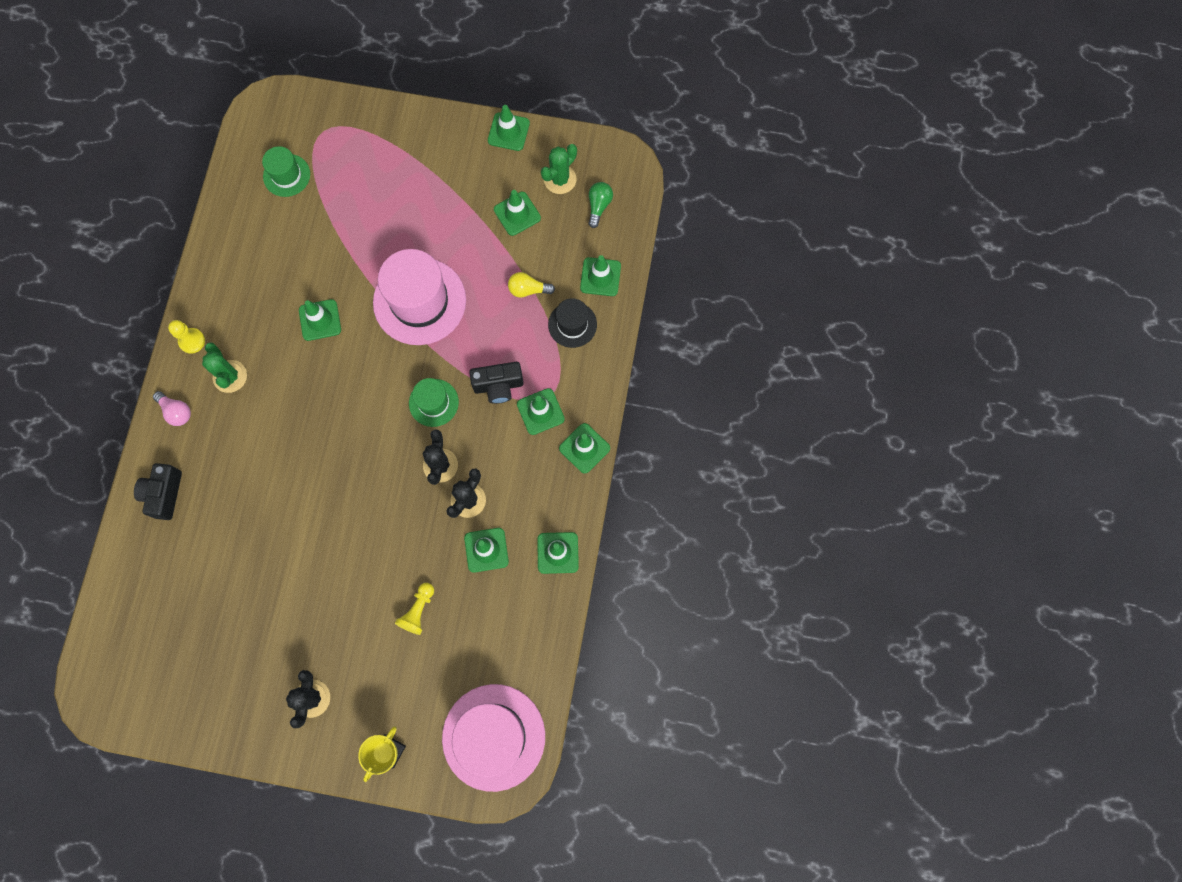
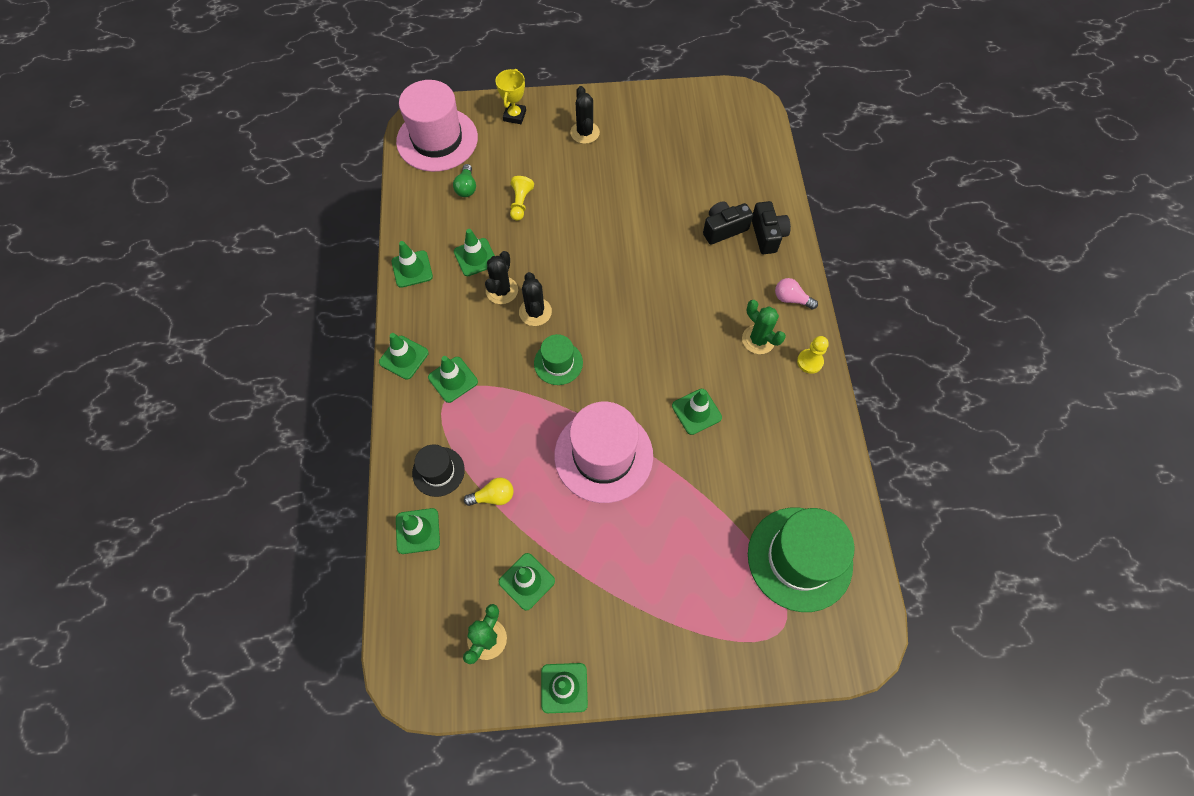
camera: 165 degrees right, 10 degrees down
(286, 175) = (799, 558): green hat -> green hat, size x1.91
(498, 386) = (500, 393): black camera -> black camera (723, 229)
(599, 206) = (434, 616): green light bulb -> green light bulb (466, 187)

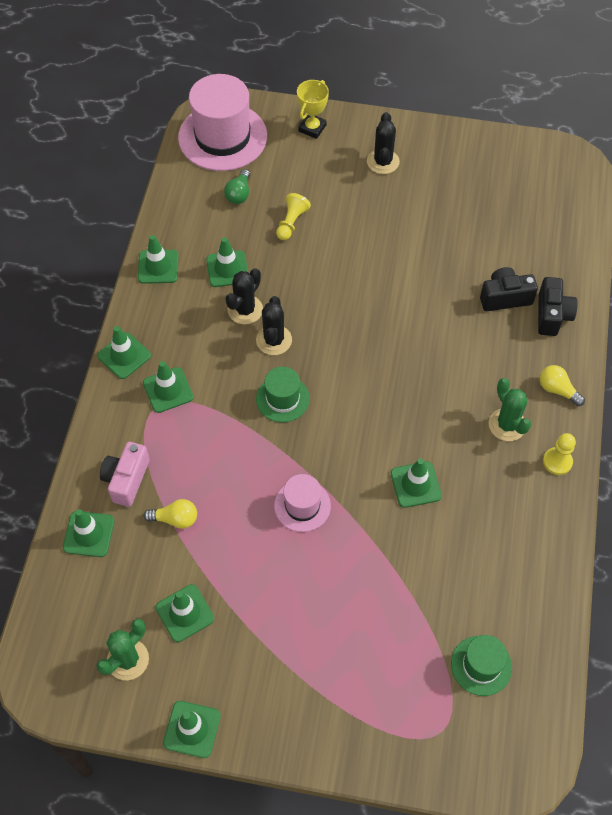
camera: 15 degrees right, 5 degrees down
(438, 471) = (126, 480): black hat -> pink camera
(603, 455) = (302, 505): pink hat -> pink hat, size x0.52
(791, 299) = (557, 390): pink light bulb -> yellow light bulb
(799, 558) = (481, 665): green hat -> green hat, size x0.52

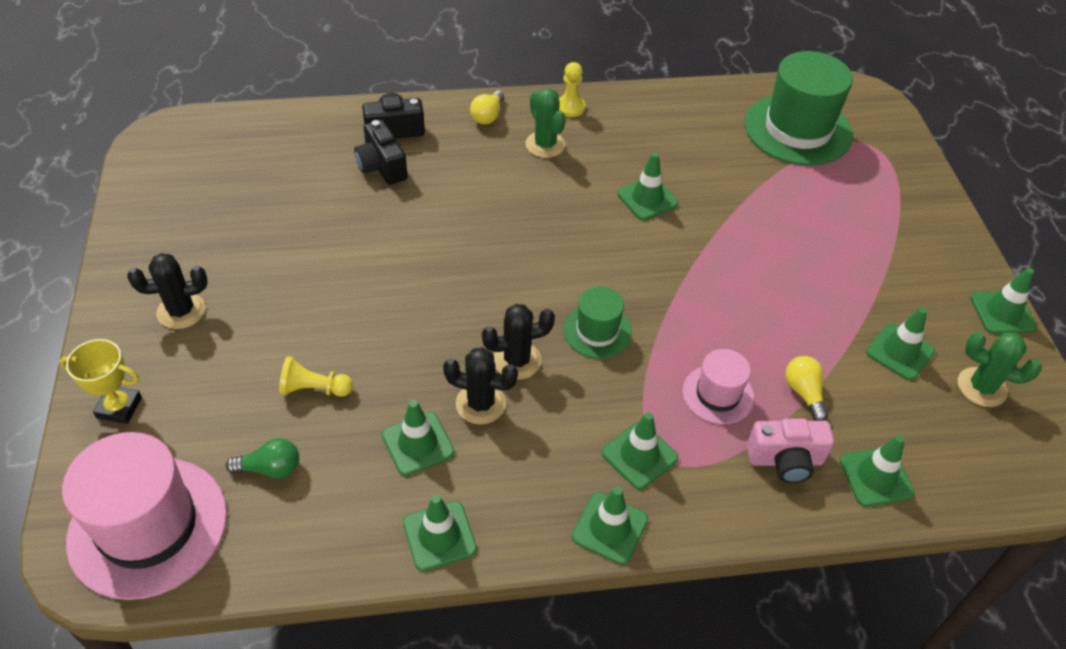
camera: 110 degrees left, 10 degrees down
(302, 505) = (721, 282): pink hat -> pink hat (718, 394)
(481, 665) = (798, 129): green hat -> green hat, size x1.91
(507, 425) = (545, 145): green cactus -> green cactus turned 75 degrees counterclockwise

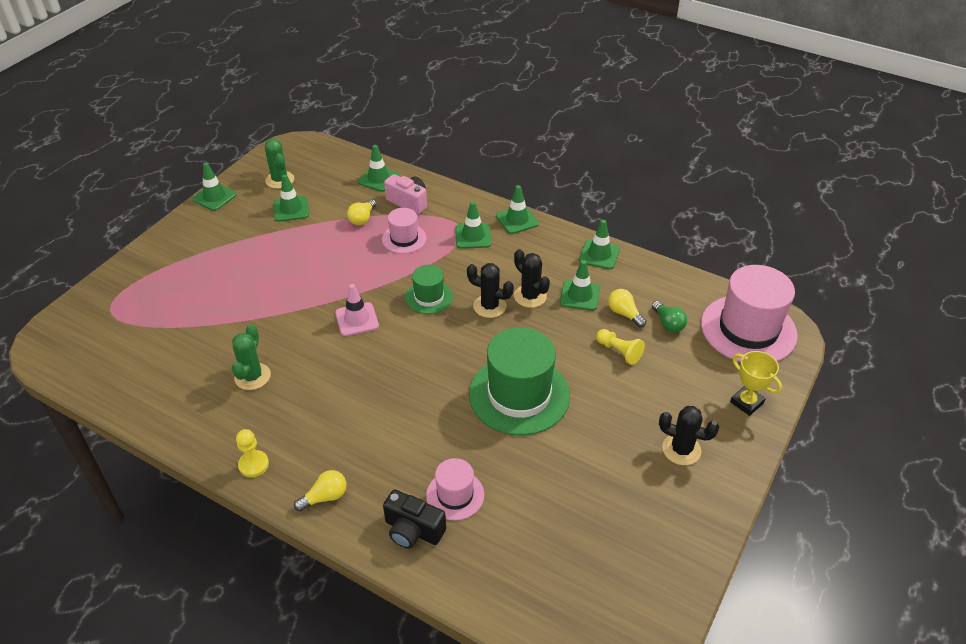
camera: 140 degrees left, 5 degrees down
(270, 468) = (668, 323): green light bulb -> green light bulb turned 150 degrees counterclockwise
(340, 450) = (624, 313): none -> yellow light bulb
(382, 166) = (455, 495): black camera -> pink hat
(545, 145) = (314, 440): green cactus -> green cactus (252, 376)
(641, 261) = (357, 319): none -> pink traffic cone
(647, 199) = (300, 356): green traffic cone -> none
(798, 129) = (132, 346): green hat -> green hat (519, 395)

